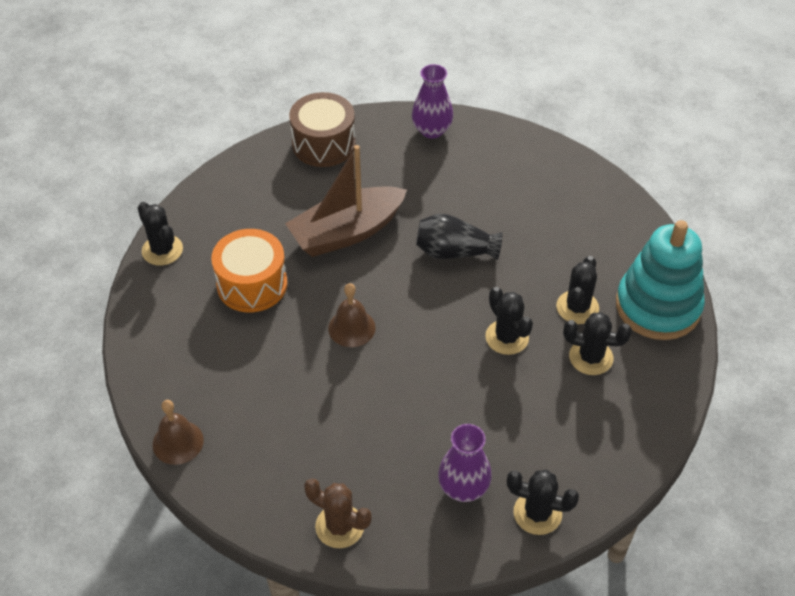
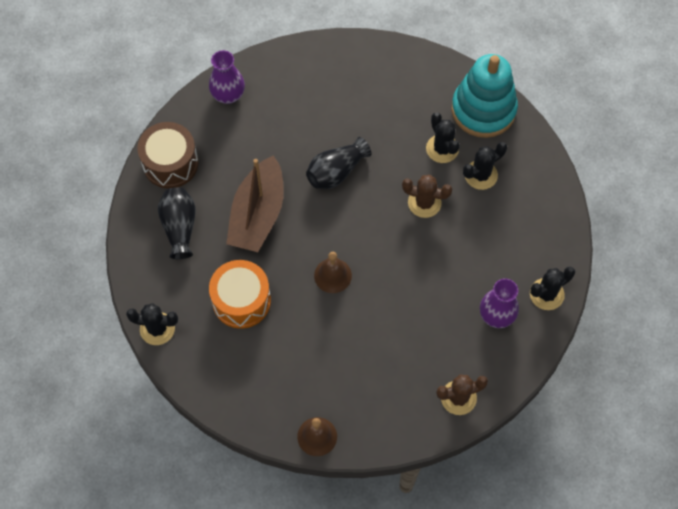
camera: 45 degrees left, 15 degrees up
(273, 193) = (179, 227): none -> black vase
(507, 337) = (424, 203): black cactus -> brown cactus

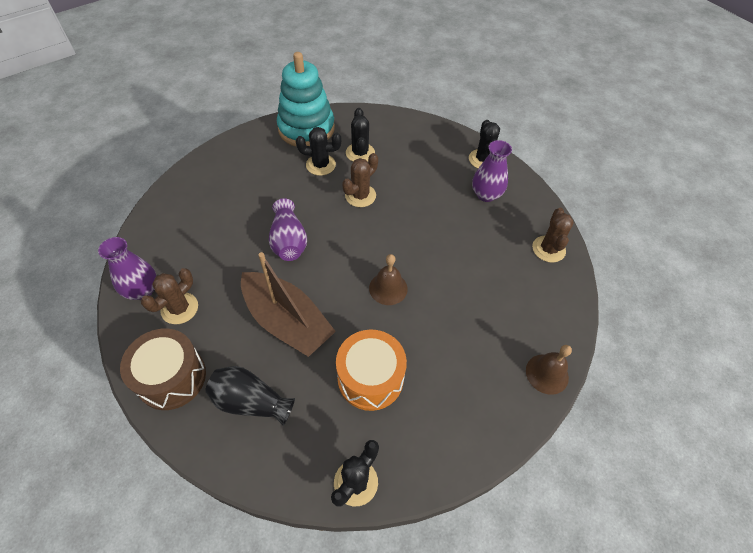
camera: 65 degrees left, 10 degrees down
(227, 131) = (179, 308): none -> brown cactus
(336, 172) = (289, 241): black vase -> purple vase

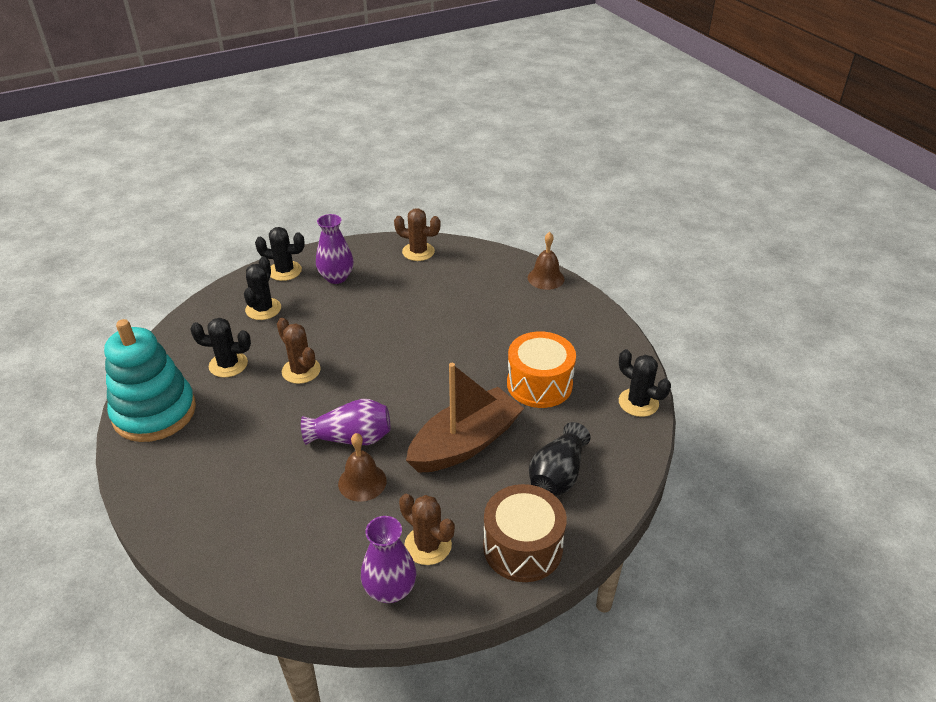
camera: 80 degrees left, 15 degrees down
(320, 165) = (233, 402): black cactus -> black cactus (263, 309)
(388, 288) = (438, 361): brown bell -> brown bell (362, 482)

